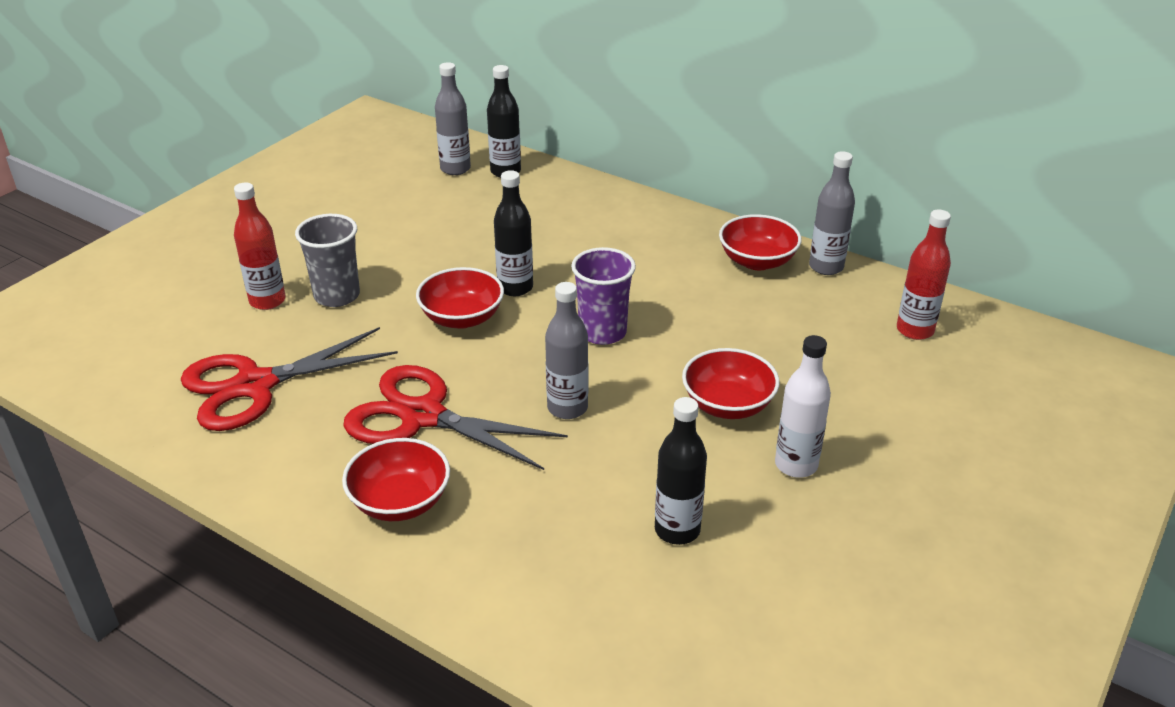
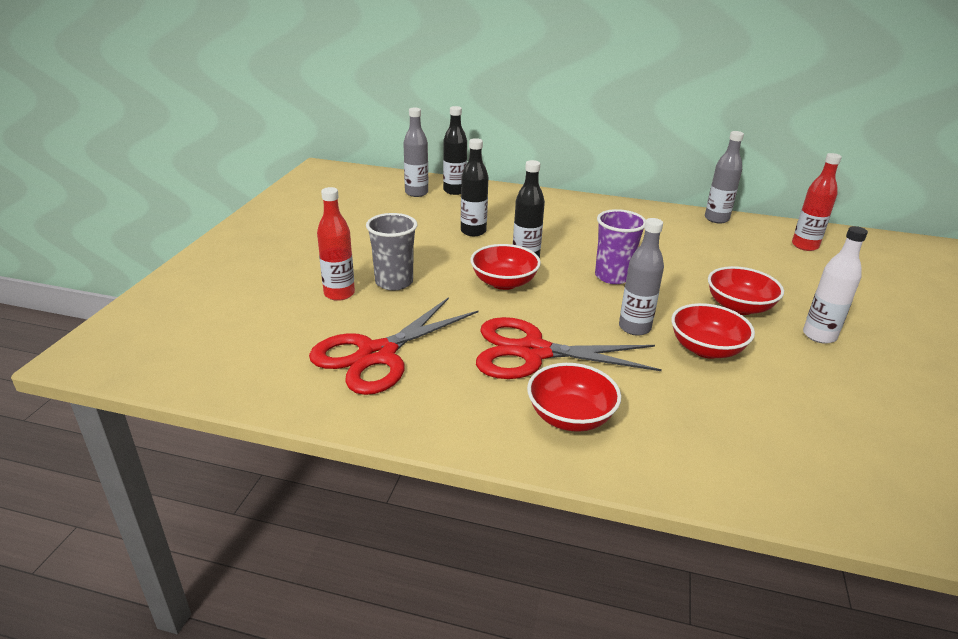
camera: 20 degrees left, 5 degrees down
(677, 530) = (788, 393): black bottle -> black bottle (473, 231)
(757, 261) = (671, 221): red bowl -> red bowl (706, 349)

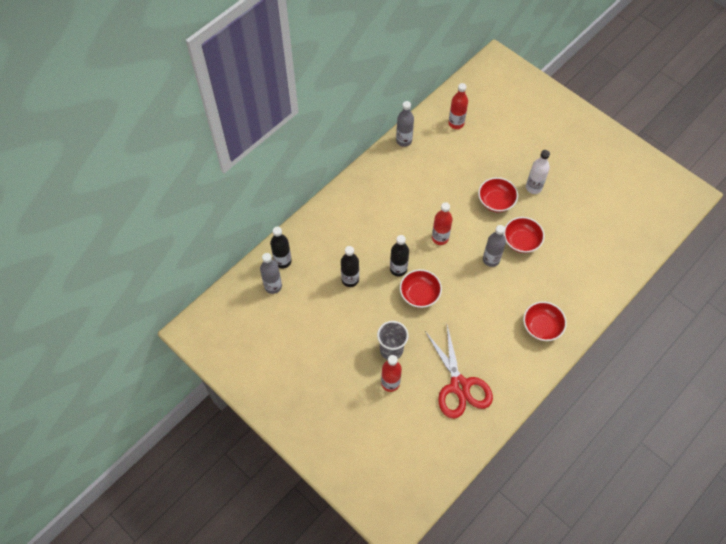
camera: 60 degrees left, 30 degrees up
(533, 352) = (489, 315): red scissors -> none
(612, 276) = (440, 238): purple cup -> red bottle

